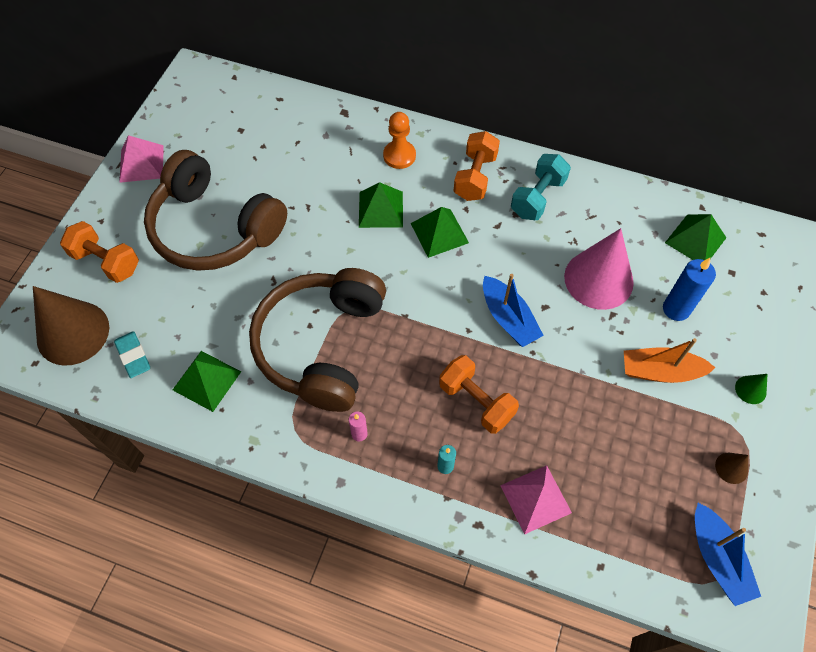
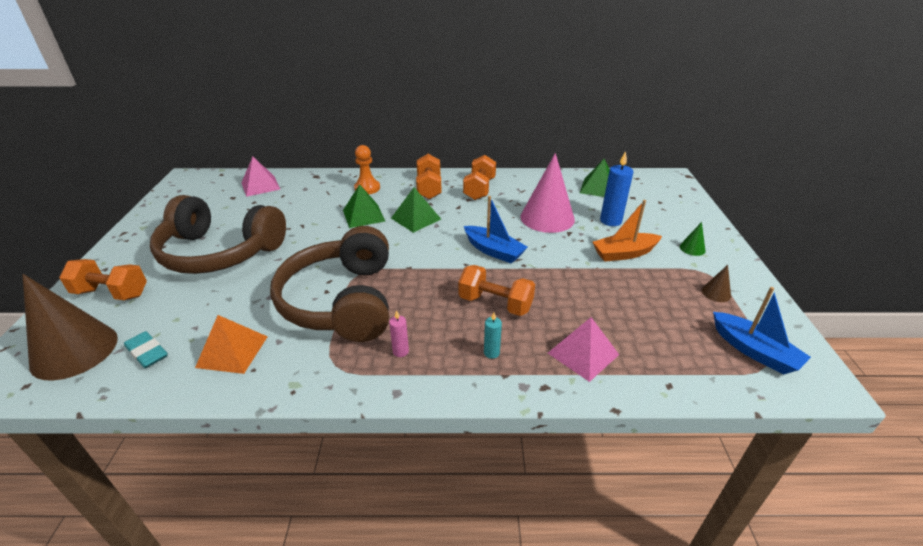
camera: 20 degrees left, 25 degrees down
(141, 163) = (144, 229): pink pyramid -> pink pyramid (260, 186)
(206, 380) = (232, 351): green pyramid -> orange pyramid
(537, 197) = (479, 189): turquoise dumbbell -> orange dumbbell

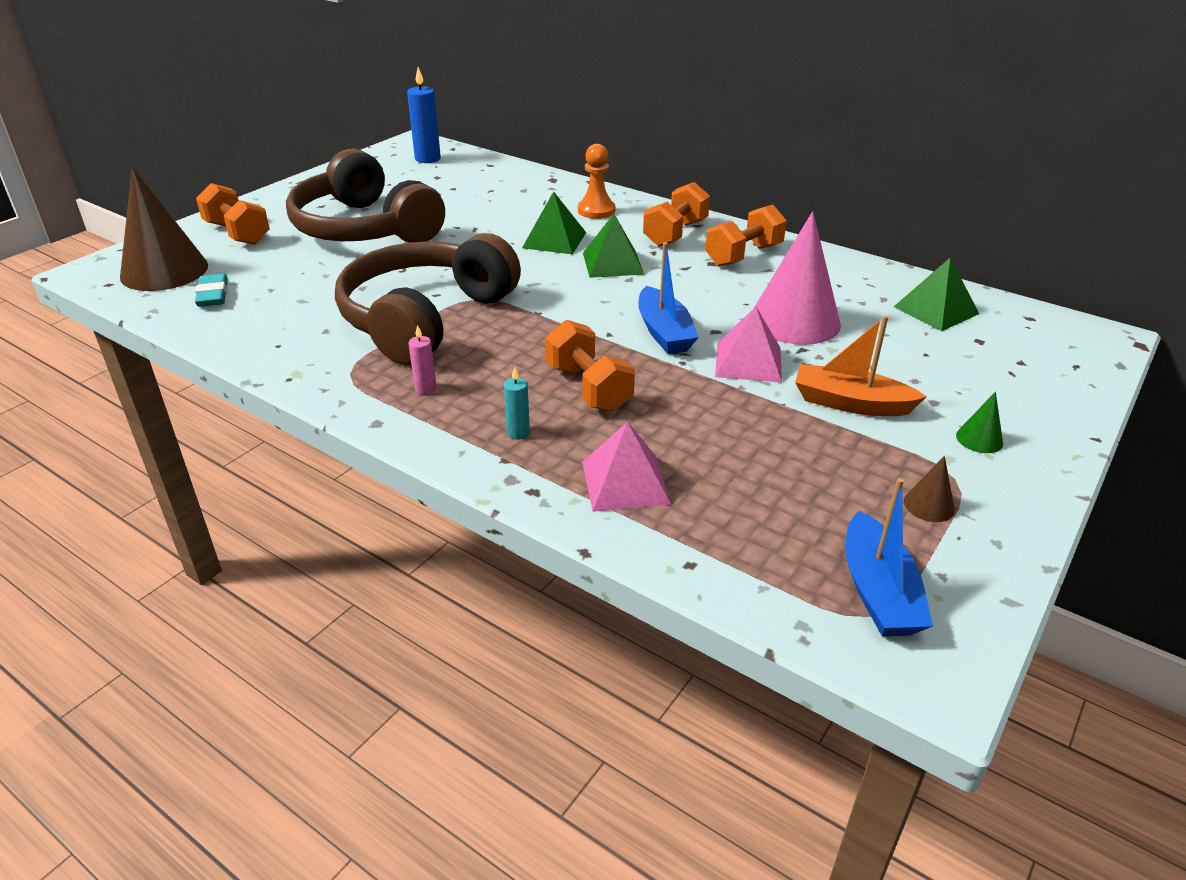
camera: 35 degrees right, 0 degrees up
(232, 351) = (277, 323): orange pyramid -> none
(260, 186) = (479, 173): pink pyramid -> pink pyramid (748, 362)
(610, 221) = (891, 357): blue candle -> blue candle (427, 159)

